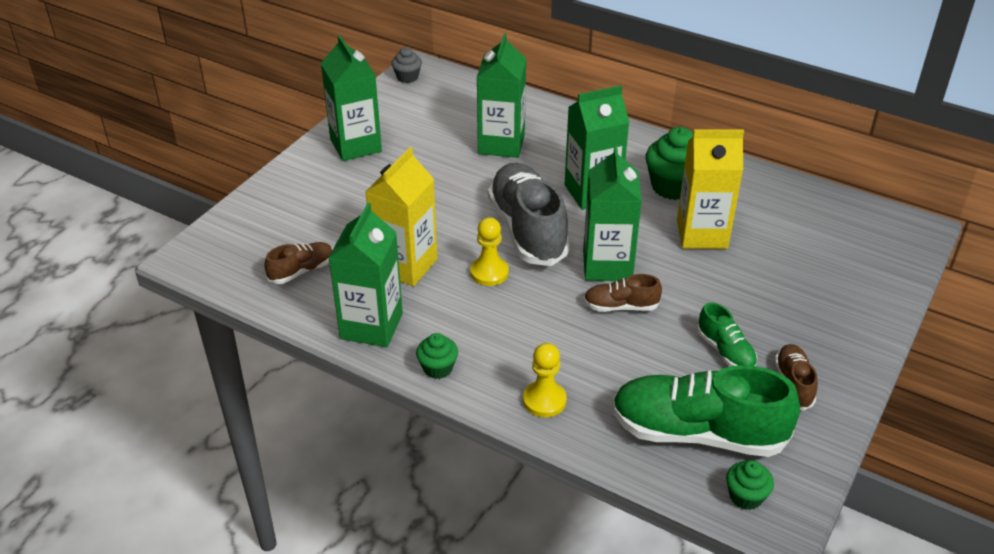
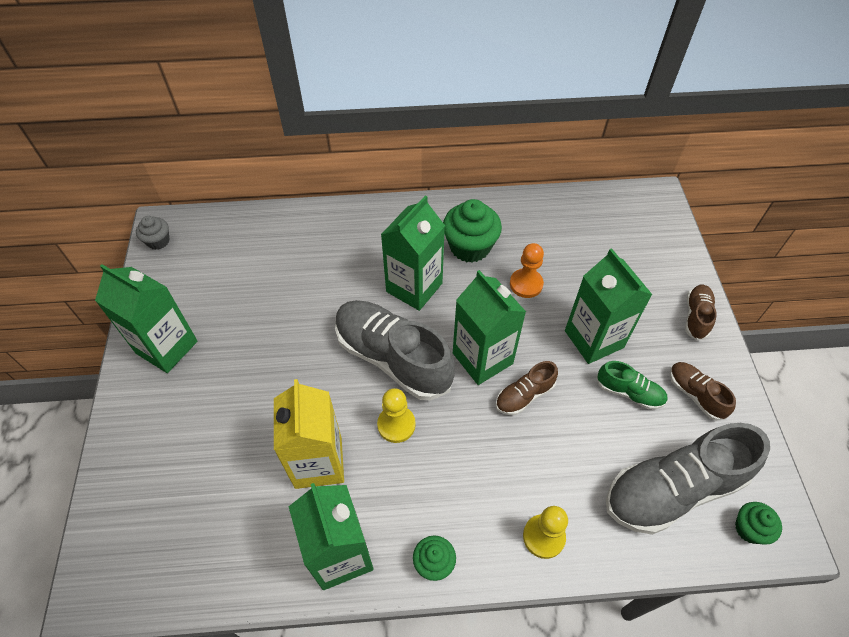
camera: 35 degrees left, 15 degrees up
(302, 271) = (225, 531): brown shoe -> brown shoe (696, 317)
(501, 144) = (300, 275): green carton -> green carton (594, 339)
(697, 433) = (673, 489): green shoe -> grey shoe
(702, 234) = (526, 284): yellow carton -> orange pawn

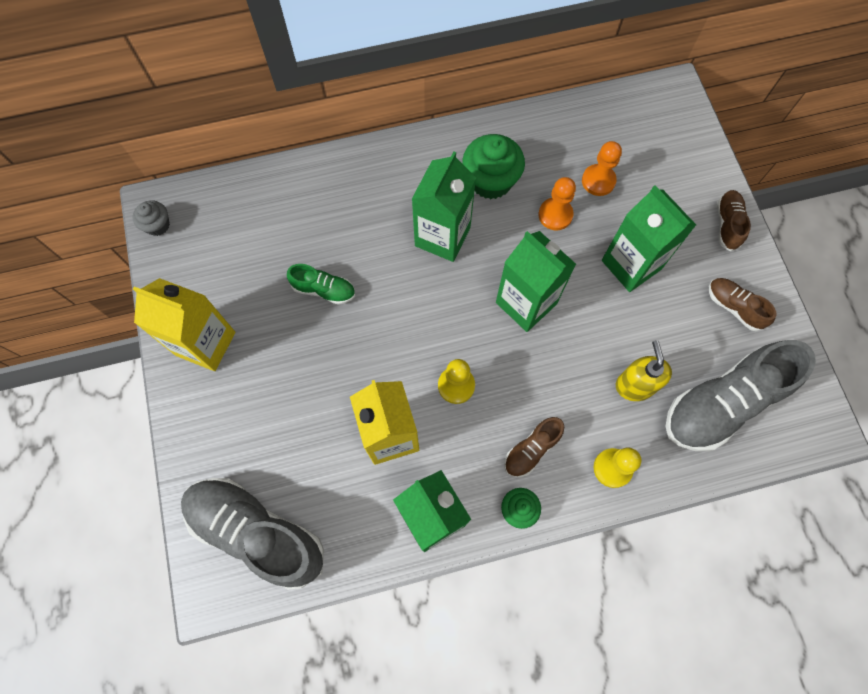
camera: 10 degrees left, 15 degrees up
(167, 347) = (205, 343): green carton -> yellow carton
(393, 358) = (437, 317): grey shoe -> grey shoe (257, 532)
(524, 395) = (573, 335): brown shoe -> brown shoe (531, 449)
(573, 261) = (598, 181): none -> orange pawn
(580, 455) = (634, 385): none -> yellow soap dispenser
(629, 392) = (672, 315): green shoe -> green shoe (324, 290)
(749, 529) = (793, 428): green cupcake -> none

